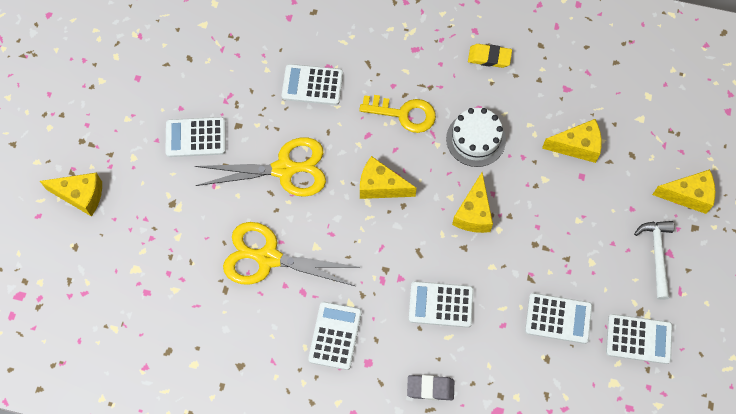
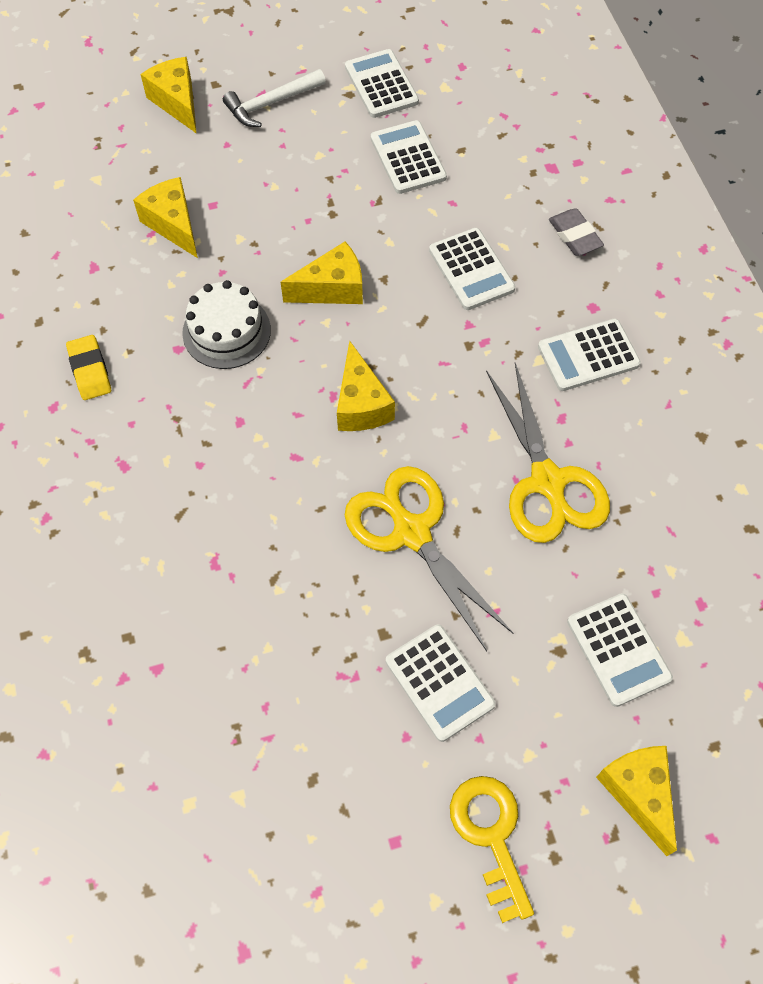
camera: 120 degrees left, 5 degrees down
(312, 85) = (258, 569): white calculator -> white calculator (618, 650)
(404, 114) = (237, 429): yellow key -> yellow key (491, 836)

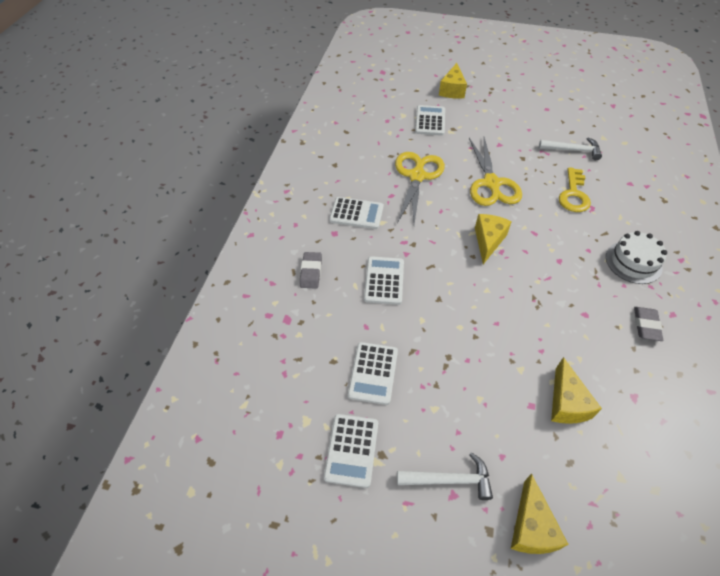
camera: 150 degrees left, 10 degrees down
(90, 370) = (646, 325): yellow eraser -> grey eraser
(226, 331) = (551, 311): white cake -> white cake (633, 262)
(293, 713) = (572, 150): none -> white hammer
(332, 289) = (473, 307): yellow cheese -> none
(439, 682) = (507, 137): white calculator -> none
(491, 836) = (511, 99): yellow key -> yellow key (573, 194)

